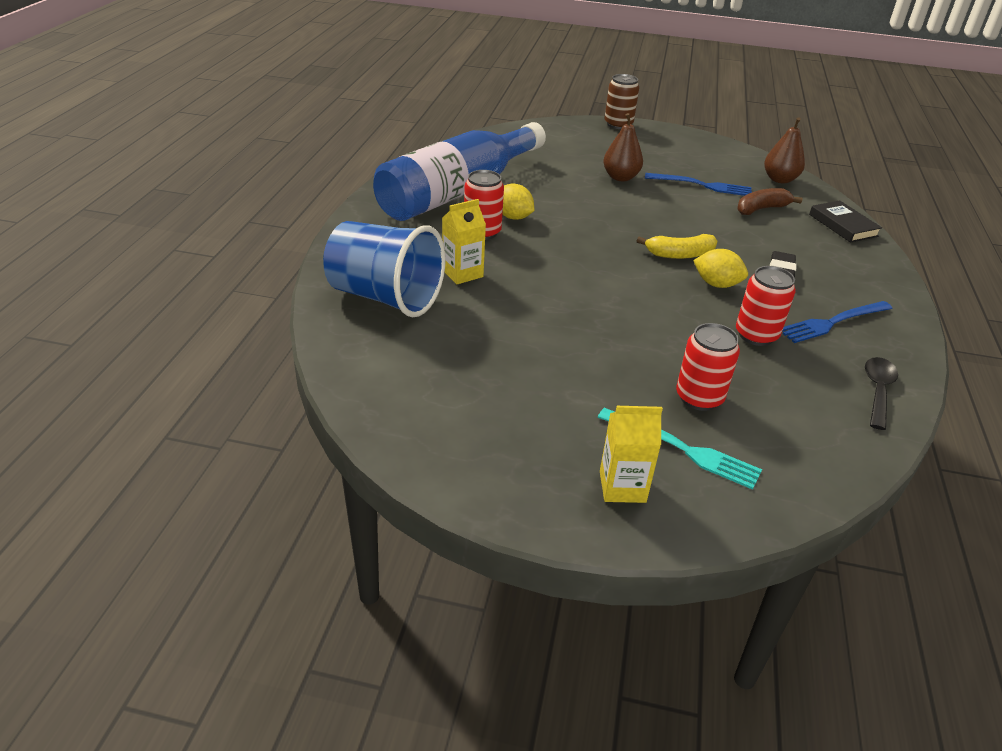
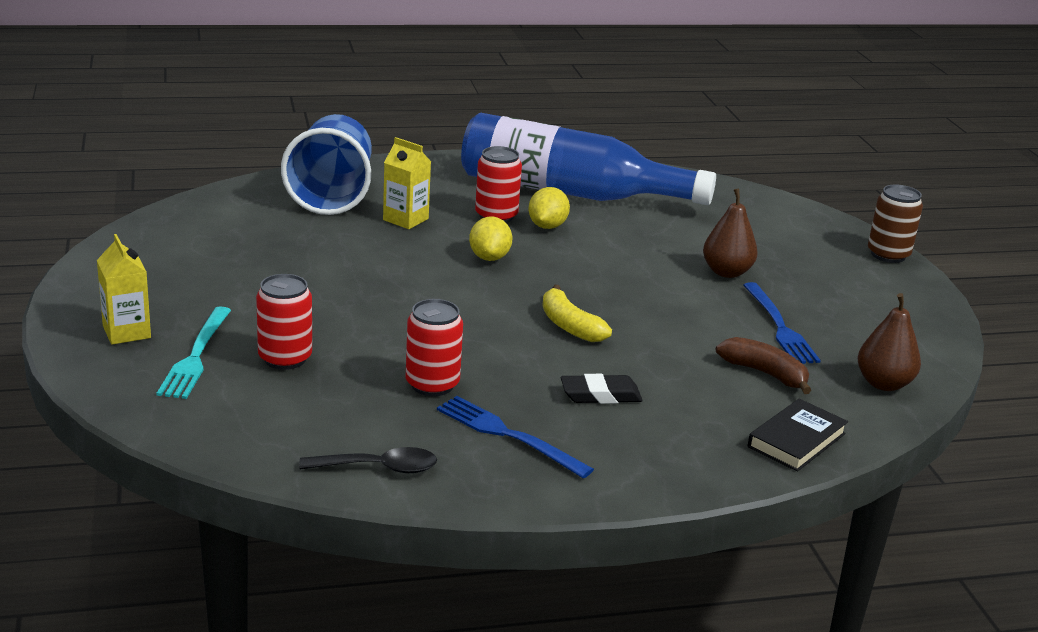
camera: 65 degrees right, 10 degrees down
(716, 284) = (523, 353): yellow lemon -> yellow lemon (489, 257)

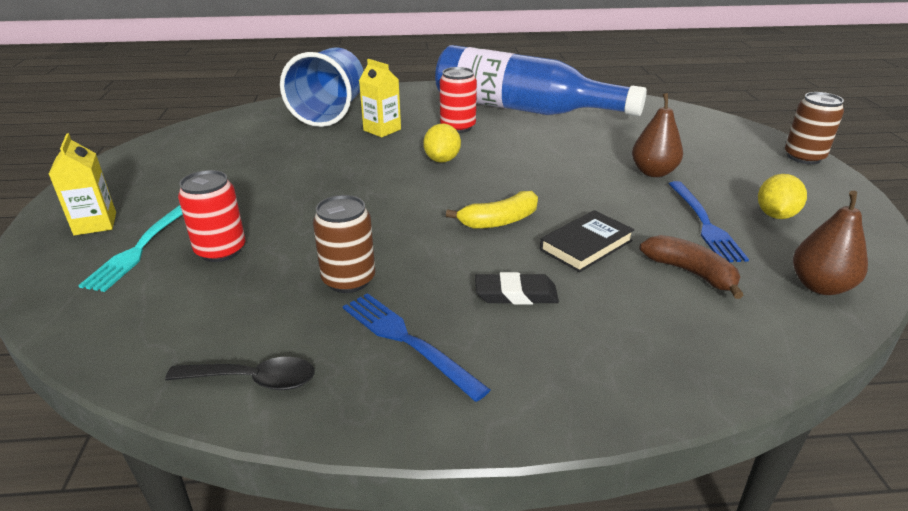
camera: 10 degrees right, 5 degrees up
(432, 384) = (349, 280): red can -> brown can
(547, 226) = (498, 134): yellow lemon -> yellow lemon (775, 215)
(569, 326) = (499, 221): yellow banana -> yellow banana turned 90 degrees counterclockwise
(796, 440) = (728, 355): black book -> black book (586, 245)

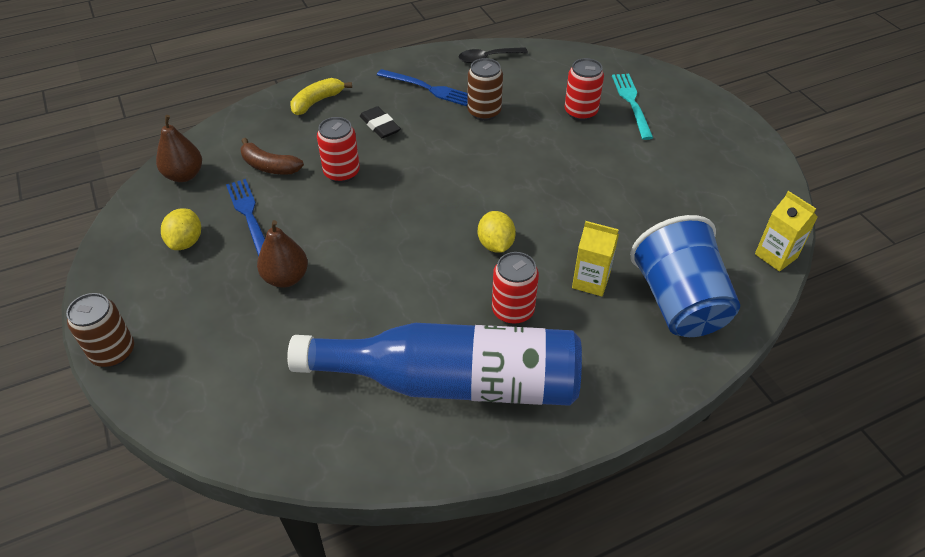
camera: 160 degrees right, 15 degrees up
(95, 224) = (687, 111): yellow carton -> yellow carton (776, 256)
(499, 221) = (411, 180): yellow banana -> yellow banana (317, 102)
(516, 294) = (380, 126): black eraser -> black eraser turned 75 degrees clockwise
(586, 245) = (342, 173): black book -> red can

